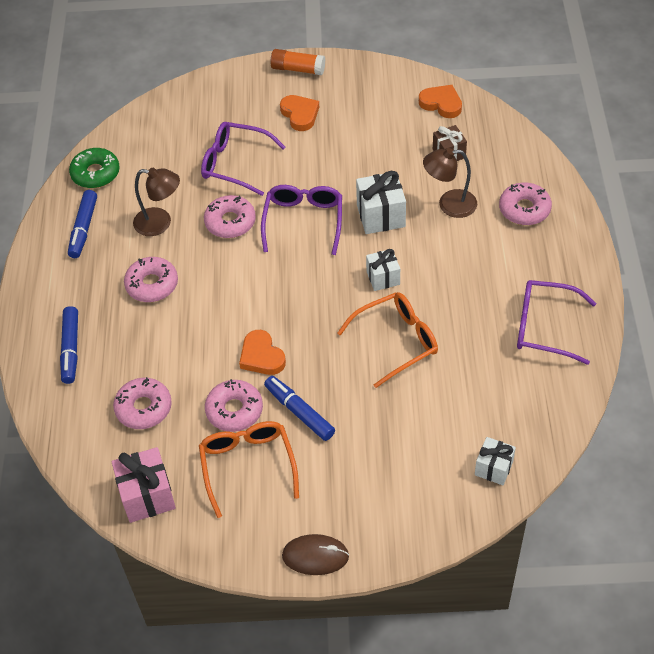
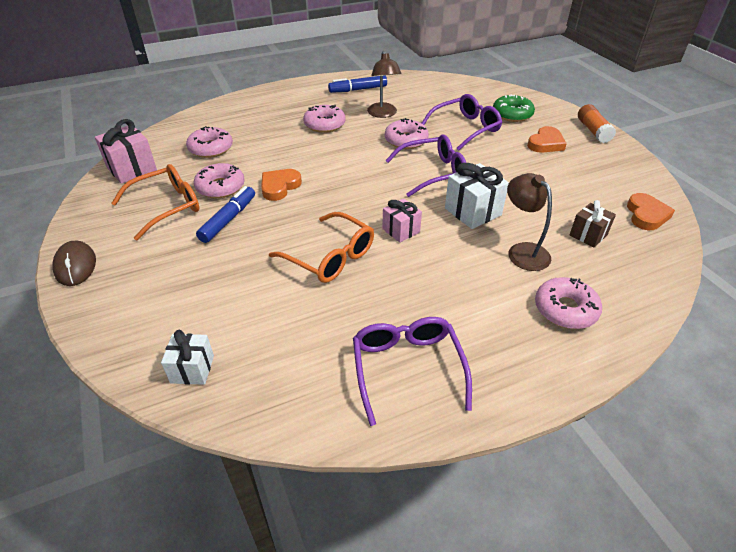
camera: 65 degrees right, 10 degrees down
(71, 349) = (252, 110): blue marker -> none
(95, 173) = (409, 82): green donut -> green donut (512, 114)
(235, 164) = (465, 128): purple glasses -> purple glasses turned 60 degrees clockwise
(383, 278) = (401, 230): white gift -> pink gift

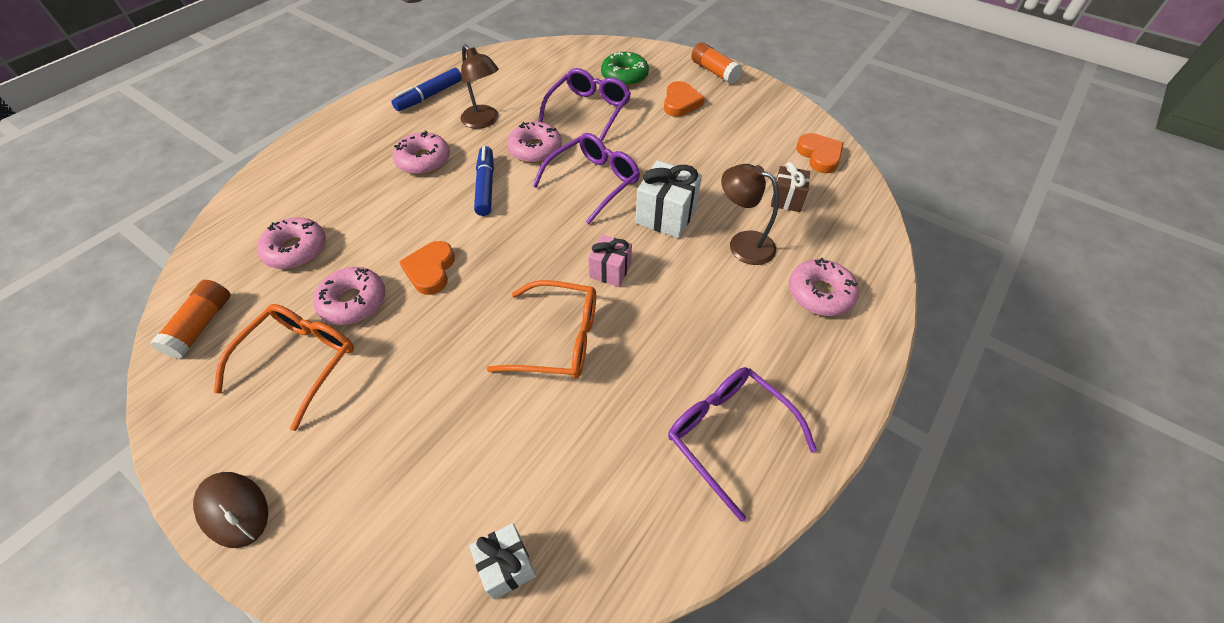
camera: 30 degrees left, 10 degrees up
(132, 169) = (201, 326): pink gift -> orange glue stick
(228, 219) = (399, 344): blue marker -> blue marker (486, 186)

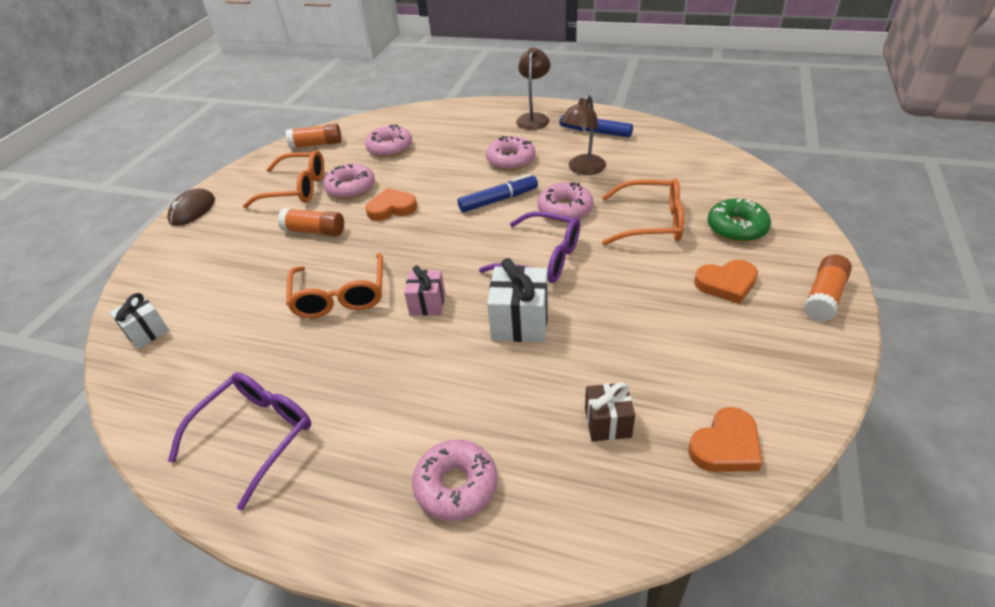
camera: 75 degrees right, 10 degrees down
(418, 350) = (314, 231): none -> orange glue stick
(589, 111) = (651, 222): purple glasses -> orange glasses
(742, 244) = (507, 395): brown lamp -> brown lamp (534, 118)

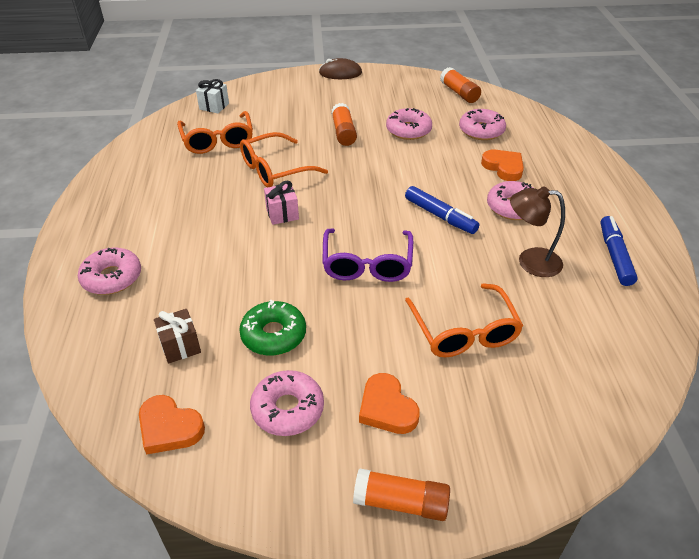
camera: 65 degrees right, 0 degrees up
(256, 435) = (140, 179): purple glasses -> none
(296, 188) = (391, 105): orange glasses -> orange glasses (218, 140)
(391, 208) = (393, 159): orange heart -> orange heart (503, 167)
(520, 322) = (279, 270): white gift -> none
(534, 118) = (606, 203): brown lamp -> none
(565, 209) = (450, 263): pink donut -> pink donut (287, 409)
(736, 227) = (494, 408): green donut -> green donut (273, 335)

